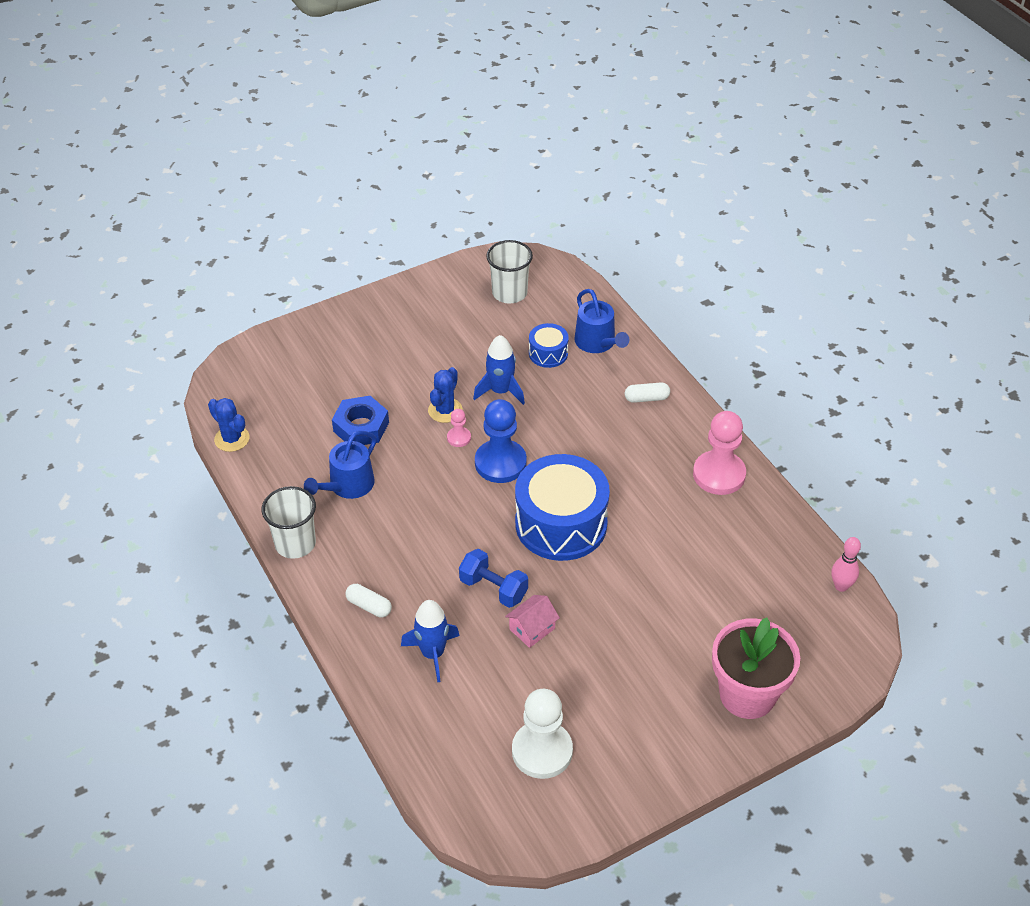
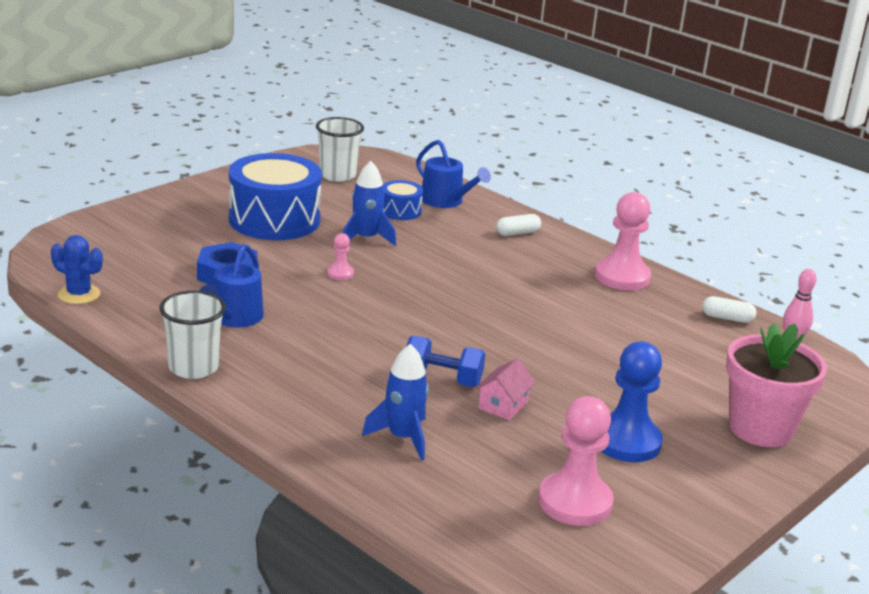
camera: 20 degrees left, 20 degrees down
(369, 606) = (307, 408): white capsule -> white capsule (727, 318)
(445, 410) = (314, 256): blue cactus -> none
(500, 463) = (395, 287): blue pawn -> blue pawn (626, 441)
(542, 751) = (575, 502): white pawn -> pink pawn
(561, 524) = (485, 324): blue drum -> blue drum (274, 220)

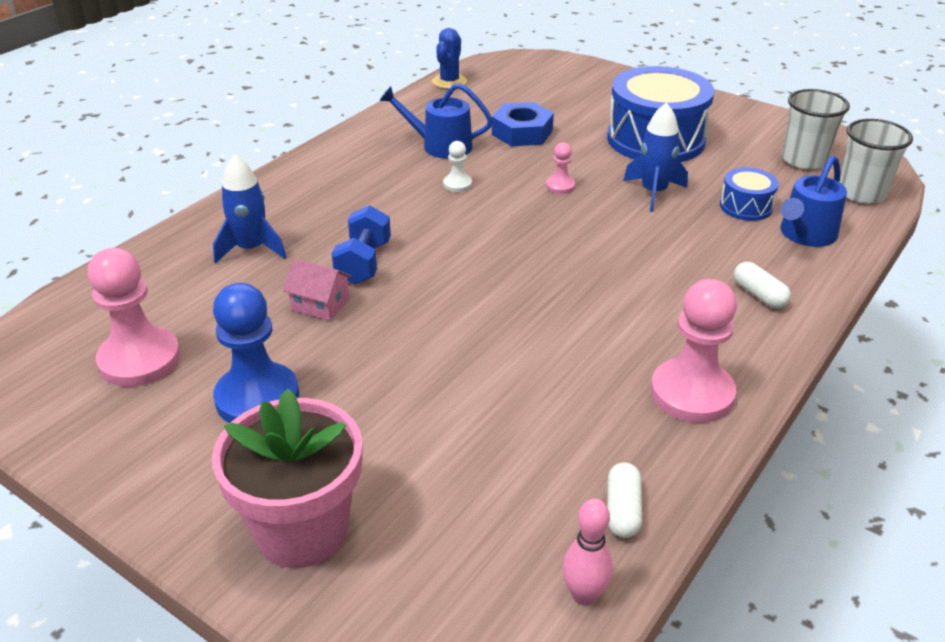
camera: 85 degrees right, 10 degrees up
(193, 367) = (349, 140): white cup -> white cup (861, 193)
(317, 319) = (457, 184): none -> white pawn

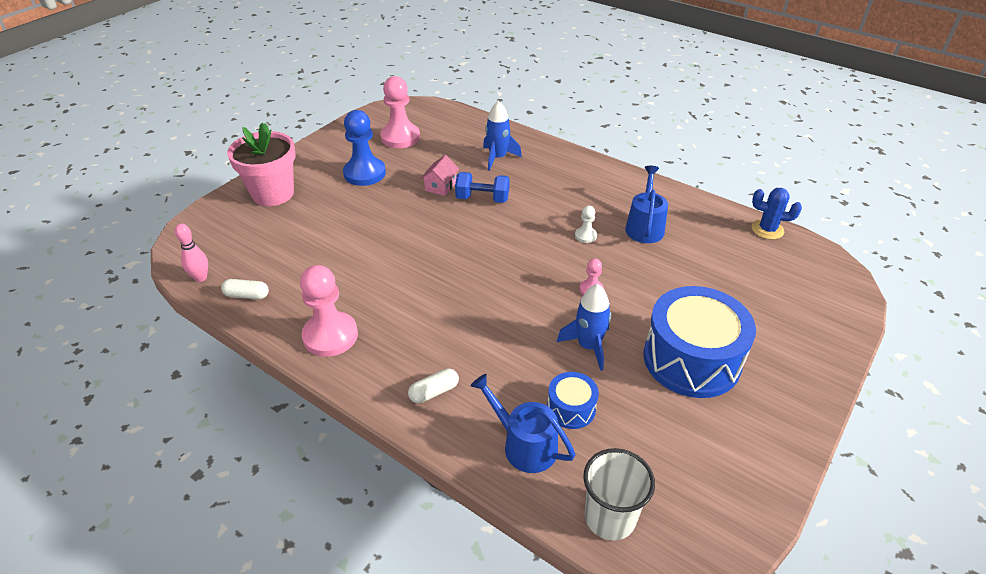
camera: 90 degrees right, 5 degrees up
(522, 132) = (680, 271): blue nut -> none
(804, 160) = (676, 479): white cup -> none

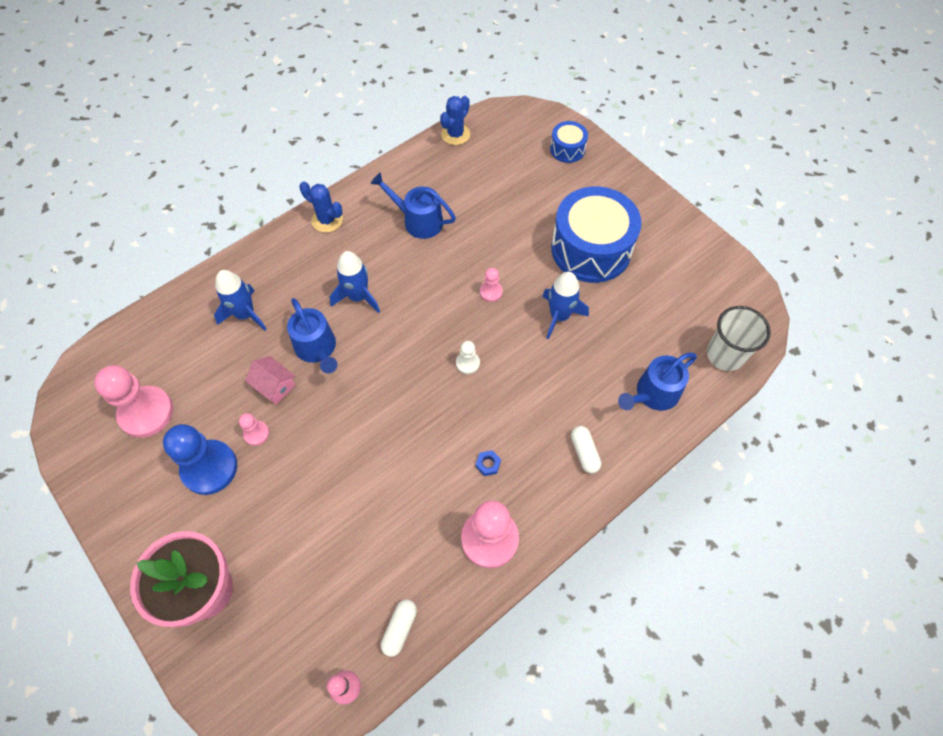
camera: 75 degrees left, 20 degrees up
(397, 187) = (256, 433): none -> pink pawn
(403, 321) = (488, 464): none -> blue nut
(482, 199) = (317, 348): blue dumbbell -> blue watering can
(542, 209) = (358, 297): none -> blue rocket
(571, 408) = (623, 350): blue drum -> blue drum (567, 149)
(585, 236) = (414, 272): white pawn -> white pawn (467, 363)
(610, 176) = (327, 220): none -> blue cactus

